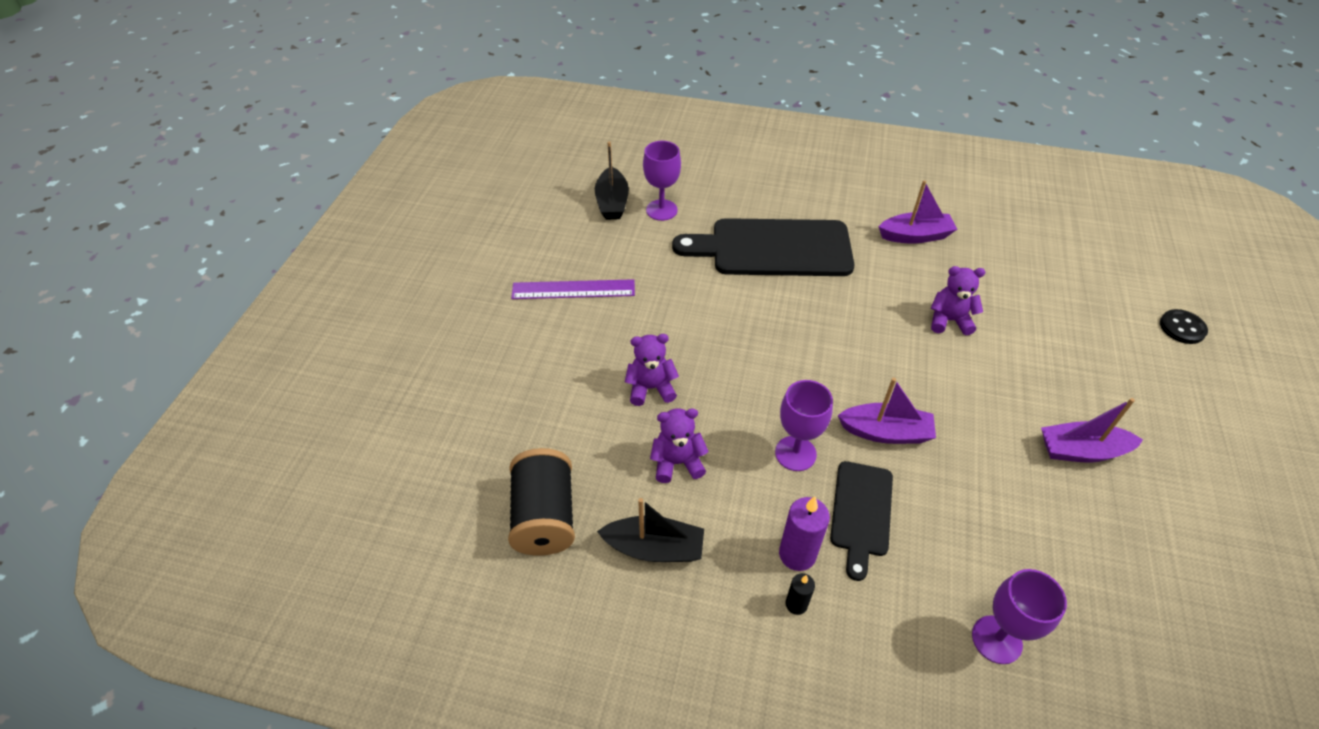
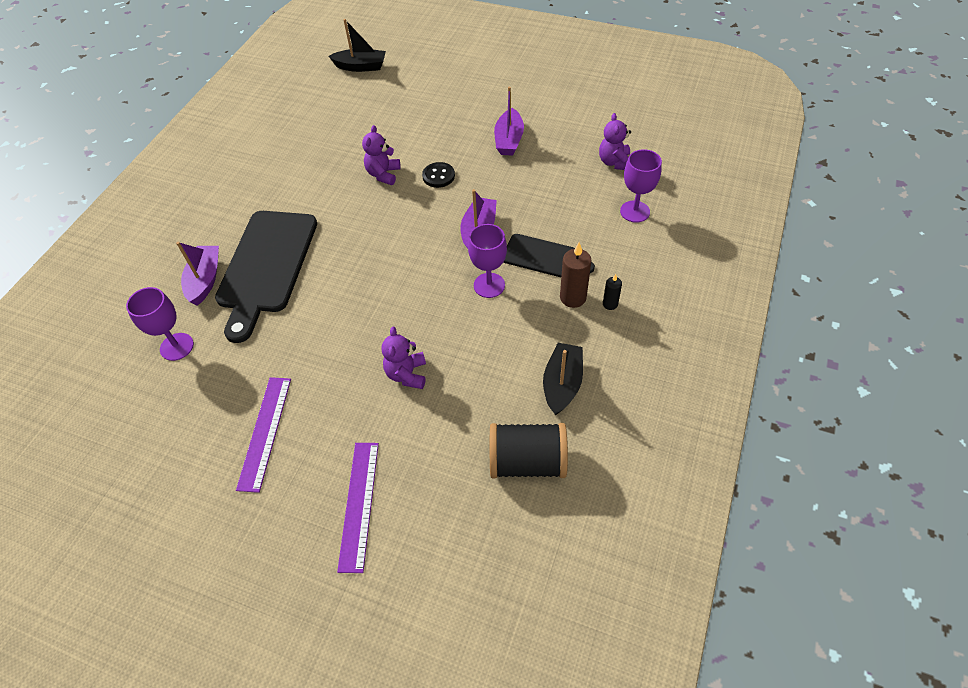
camera: 80 degrees left, 5 degrees up
(497, 372) = (358, 504): none -> purple ruler
(612, 202) = (145, 390): black boat -> black boat (361, 66)
(677, 462) = (486, 362): purple teddy bear -> purple teddy bear (614, 162)
(797, 554) = (573, 297): purple candle -> brown candle
(915, 236) = (287, 173): purple boat -> purple boat (205, 280)
(1182, 328) = (421, 68): black button -> black button (438, 176)

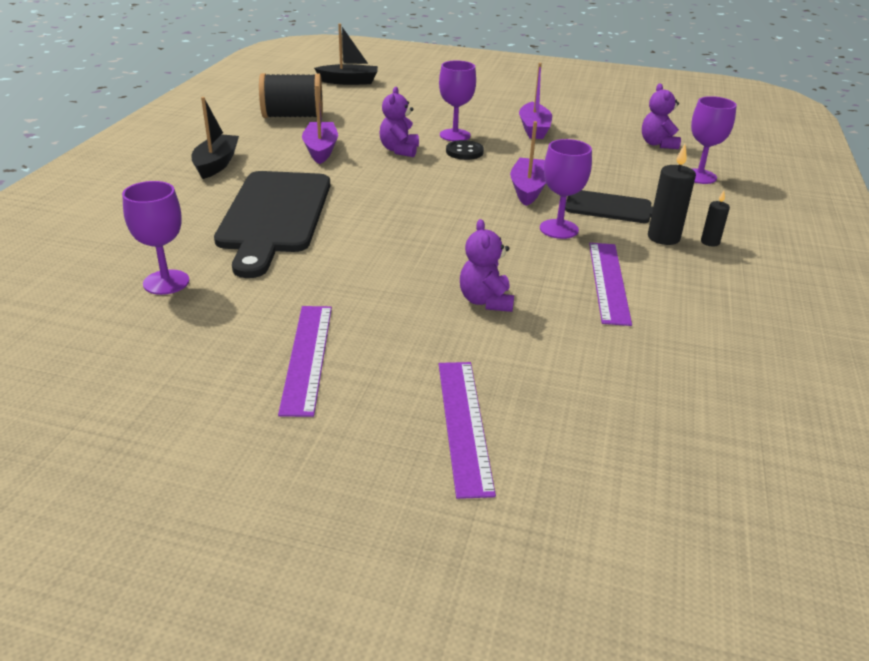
camera: 10 degrees left, 20 degrees down
(205, 280) = (196, 227): purple boat -> purple boat (321, 150)
(436, 151) = (455, 135): none -> purple goblet
(509, 353) = (609, 282): none -> purple ruler
(527, 462) = (679, 375): black spool -> black spool (293, 116)
(562, 384) = (687, 306): black boat -> black boat (216, 164)
(573, 297) = (663, 237): brown candle -> black candle

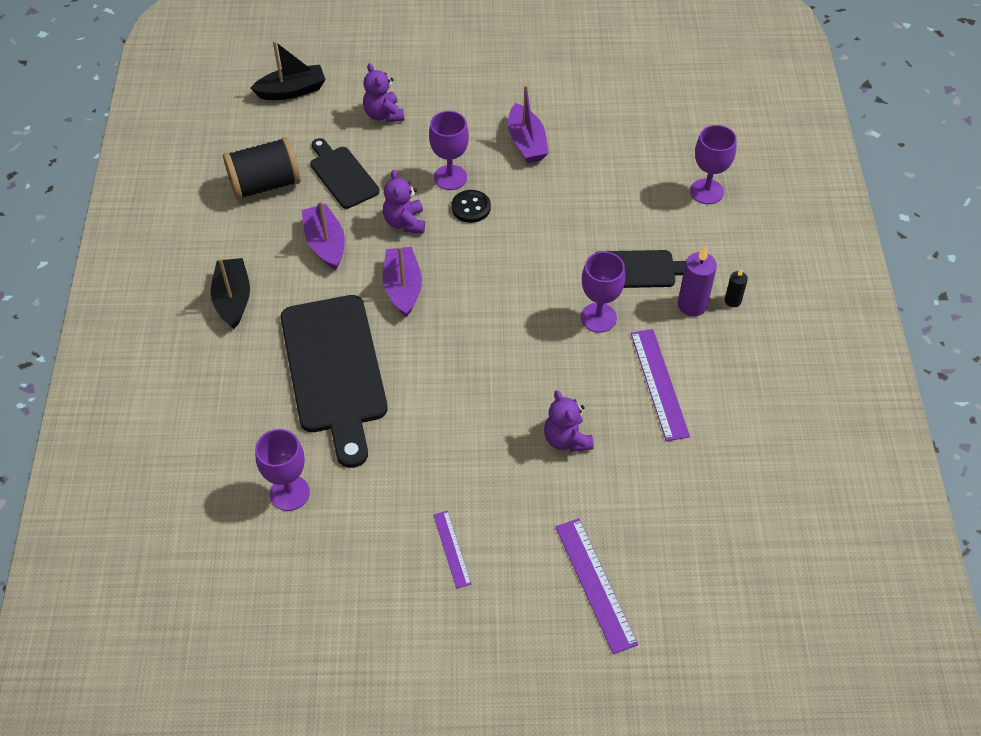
camera: 15 degrees left, 20 degrees up
(307, 357) = (451, 549): purple ruler -> purple ruler, size x0.59
(361, 121) = (342, 175): none -> black cutting board
(528, 189) = (553, 259): purple boat -> purple boat (403, 287)
(658, 144) = (657, 140): purple teddy bear -> purple teddy bear (383, 115)
(663, 237) = (692, 305): black candle -> purple candle

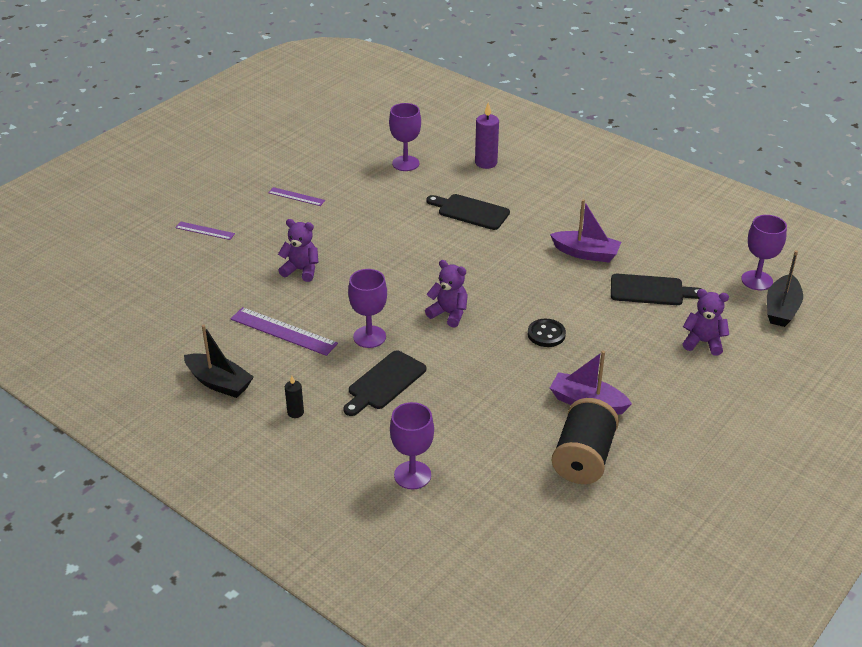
camera: 130 degrees right, 15 degrees down
(233, 299) = (577, 199): black boat -> black boat (219, 383)
(265, 184) = (677, 253): black spool -> black spool (583, 458)
(335, 371) = (470, 211): black cutting board -> black cutting board, size x0.55
(403, 287) = (505, 267): purple boat -> none
(405, 222) = (567, 296): purple teddy bear -> purple teddy bear (449, 314)
(450, 177) = (590, 340): purple goblet -> purple goblet (757, 280)
(595, 584) = (205, 230): purple ruler -> purple ruler, size x0.59
(692, 305) = (320, 389): purple candle -> purple candle (486, 163)

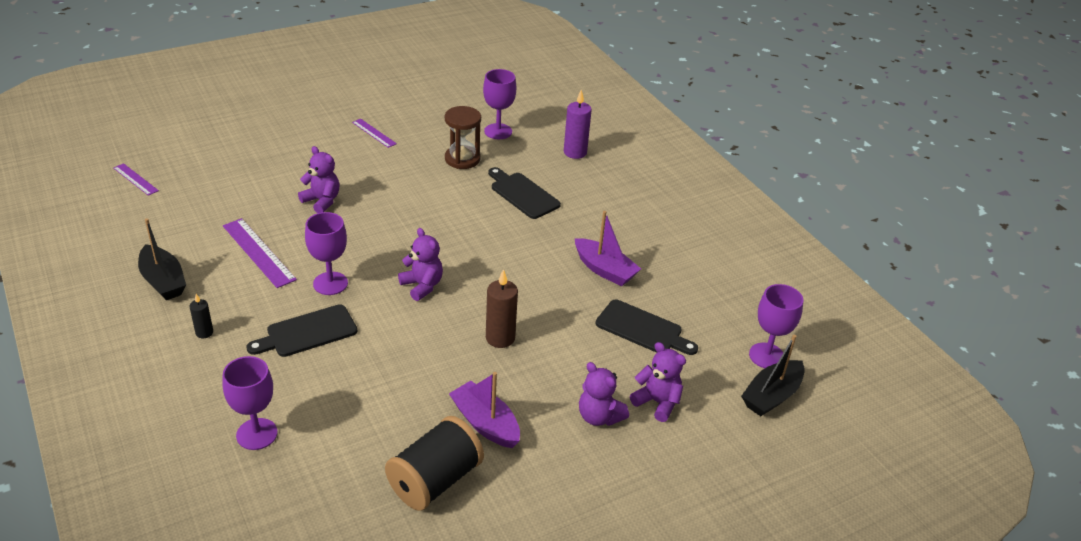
camera: 20 degrees right, 0 degrees up
(205, 230) = (269, 140): purple ruler -> purple ruler (136, 179)
(394, 197) = (462, 159): none -> brown hourglass
(546, 334) = (500, 338): black button -> brown candle
(668, 368) = (599, 417): none -> purple teddy bear

